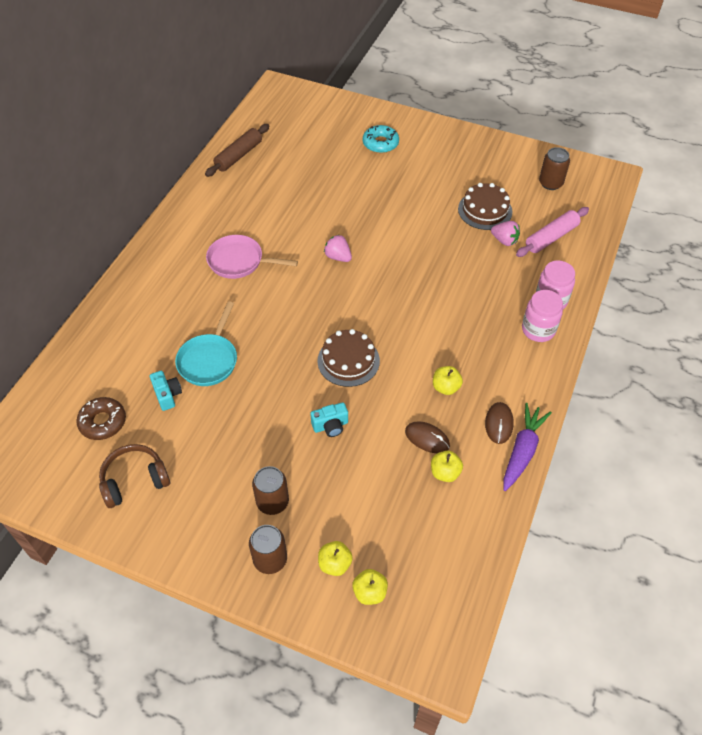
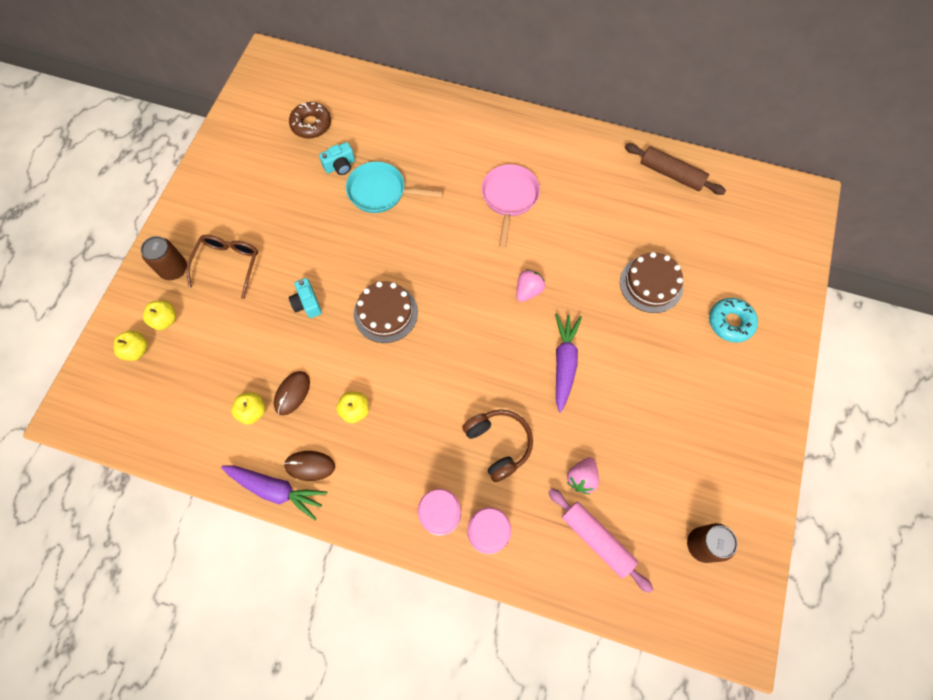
camera: 85 degrees right, 15 degrees up
(134, 480) = (253, 159): brown headphones -> brown headphones (498, 444)
(272, 502) = (228, 264): brown can -> brown glasses
(407, 241) = (564, 362): none -> purple carrot
(485, 210) = (632, 454): brown cake -> brown cake (651, 284)

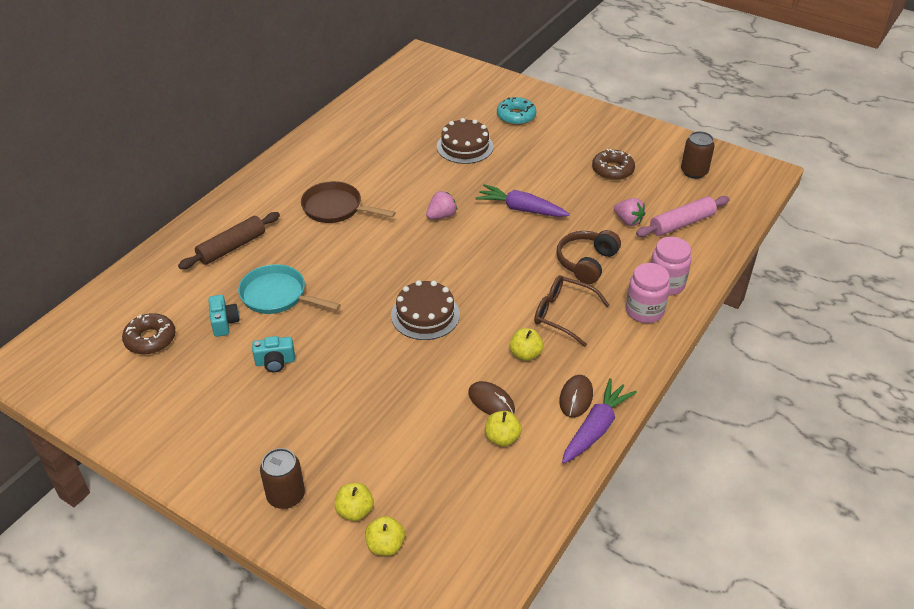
camera: 75 degrees left, 25 degrees down
(228, 264) = (305, 439): brown glasses -> brown glasses (563, 314)
(307, 303) = (388, 375): turquoise camera -> turquoise camera (275, 362)
(381, 192) = (277, 295): turquoise pan -> turquoise pan turned 90 degrees clockwise
(498, 444) = (586, 262): brown headphones -> brown headphones turned 45 degrees counterclockwise
(509, 198) = (336, 208): pink pan -> brown pan
(528, 291) = (441, 216): pink strawberry -> pink strawberry turned 90 degrees clockwise
(668, 447) = (612, 170): none -> brown donut
(671, 174) = (363, 112): brown rolling pin -> brown rolling pin (232, 247)

